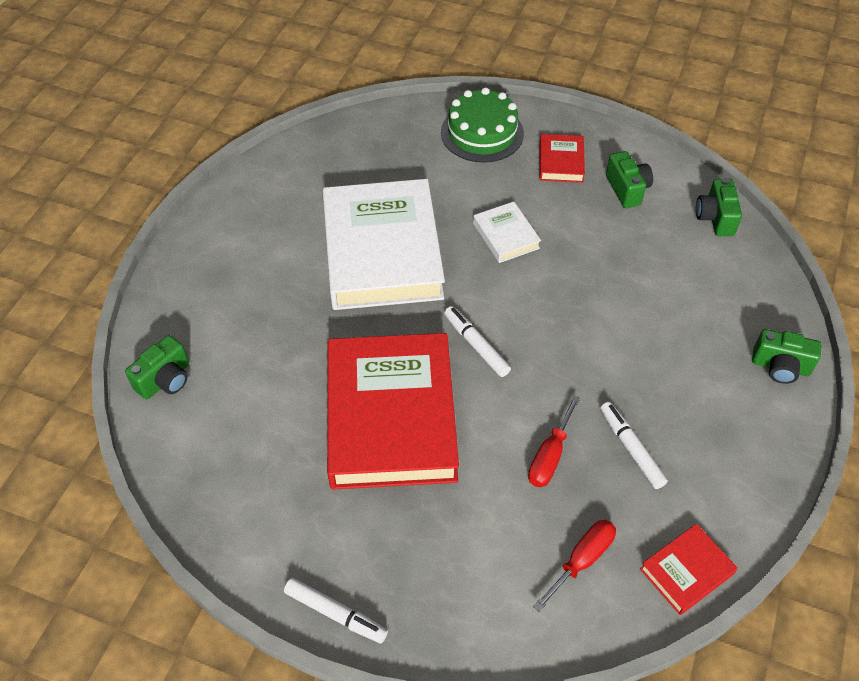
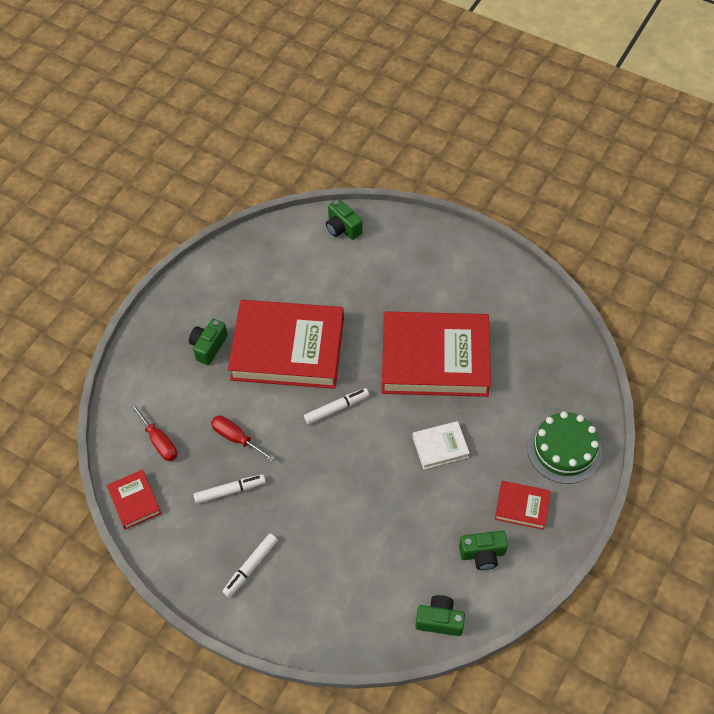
camera: 100 degrees right, 5 degrees up
(336, 613) = (163, 307): white marker -> white marker (250, 567)
(382, 251) = (435, 359): white book -> red book
(780, 367) = (275, 619): green camera -> green camera (208, 346)

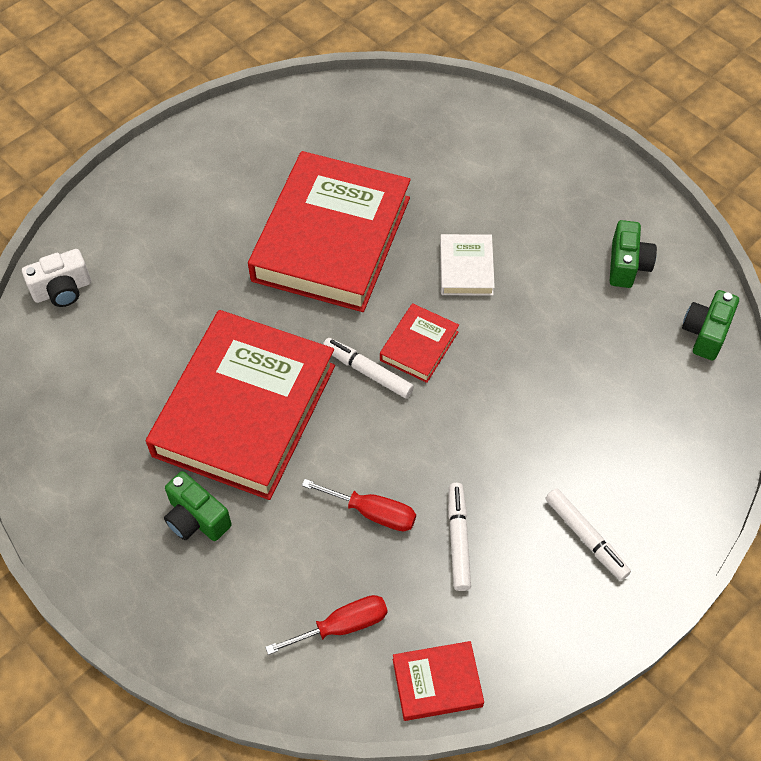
camera: 75 degrees left, 0 degrees up
(236, 438) = (372, 512): red screwdriver -> red screwdriver turned 120 degrees counterclockwise
(336, 408) = (367, 372): white marker -> white marker turned 45 degrees counterclockwise
(342, 228) = (62, 290): green camera -> white camera
(522, 506) = (573, 208): red book -> red book (419, 346)
(564, 449) = (508, 146): green cake -> none

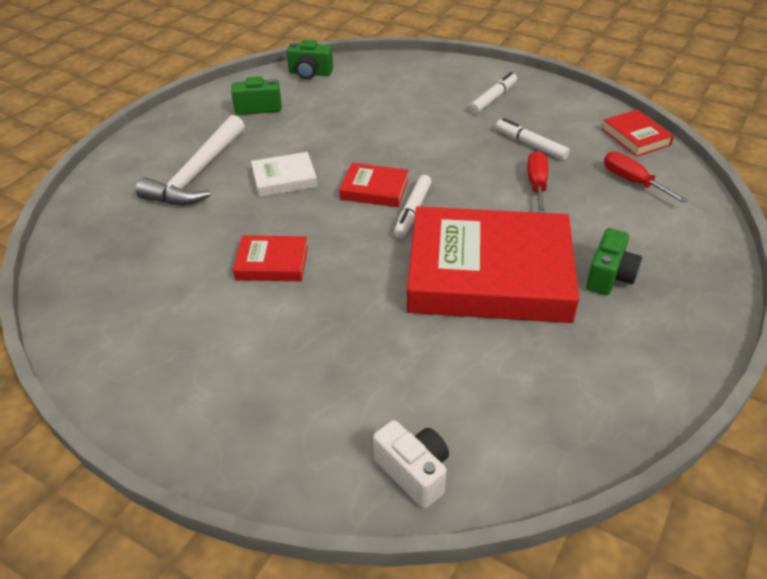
camera: 105 degrees left, 15 degrees down
(331, 239) = (272, 263): red book -> red book, size x0.43
(458, 539) = (530, 145): white marker -> white marker turned 60 degrees clockwise
(499, 196) = (198, 174): none -> white hammer

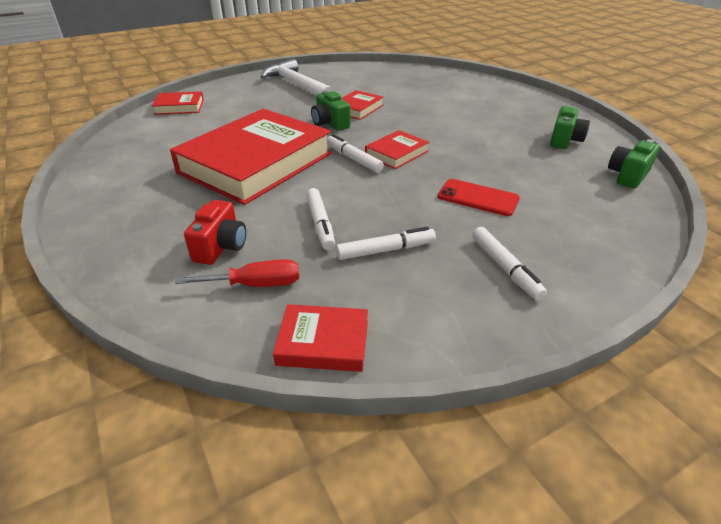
camera: 120 degrees right, 5 degrees down
(198, 174) = (477, 106): white hammer -> white hammer (297, 85)
(284, 179) = (444, 128): white book -> none
(414, 472) = (179, 107): white camera -> red book
(415, 126) = (478, 198): none -> red phone
(537, 185) = (320, 224): red screwdriver -> white marker
(609, 276) = (183, 205): green camera -> green camera (330, 124)
(624, 219) = (221, 247): none -> red camera

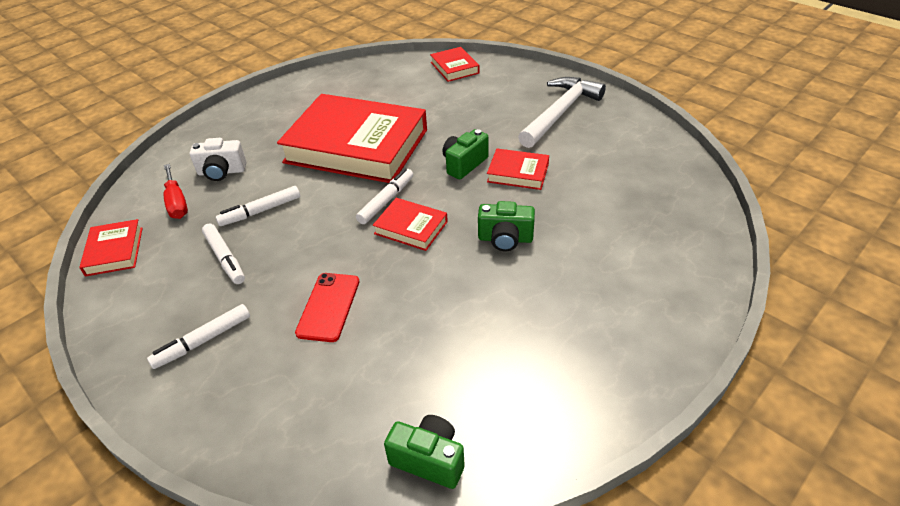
camera: 75 degrees right, 5 degrees up
(221, 247) = (221, 172): red camera -> white camera
(564, 140) = (520, 383): green camera -> green camera (505, 239)

